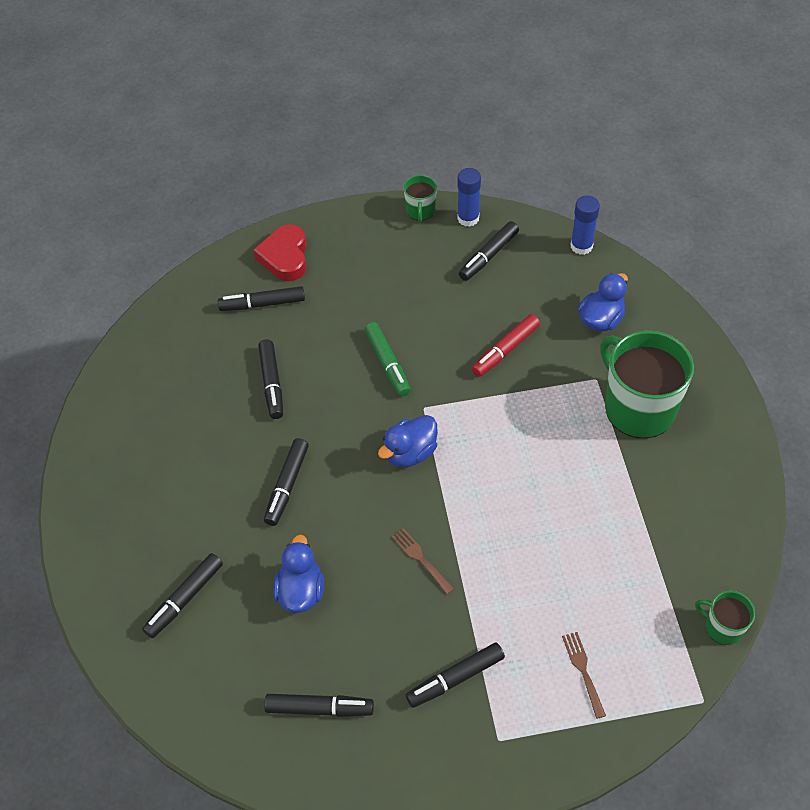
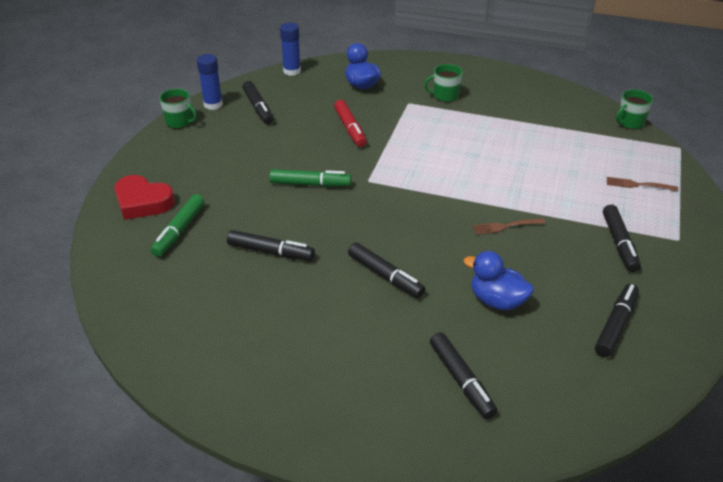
camera: 65 degrees left, 15 degrees down
(262, 304) = (179, 231): black marker -> green marker
(410, 453) = (405, 200): blue duck -> none
(638, 408) = (445, 96): green mug -> green mug, size x0.47

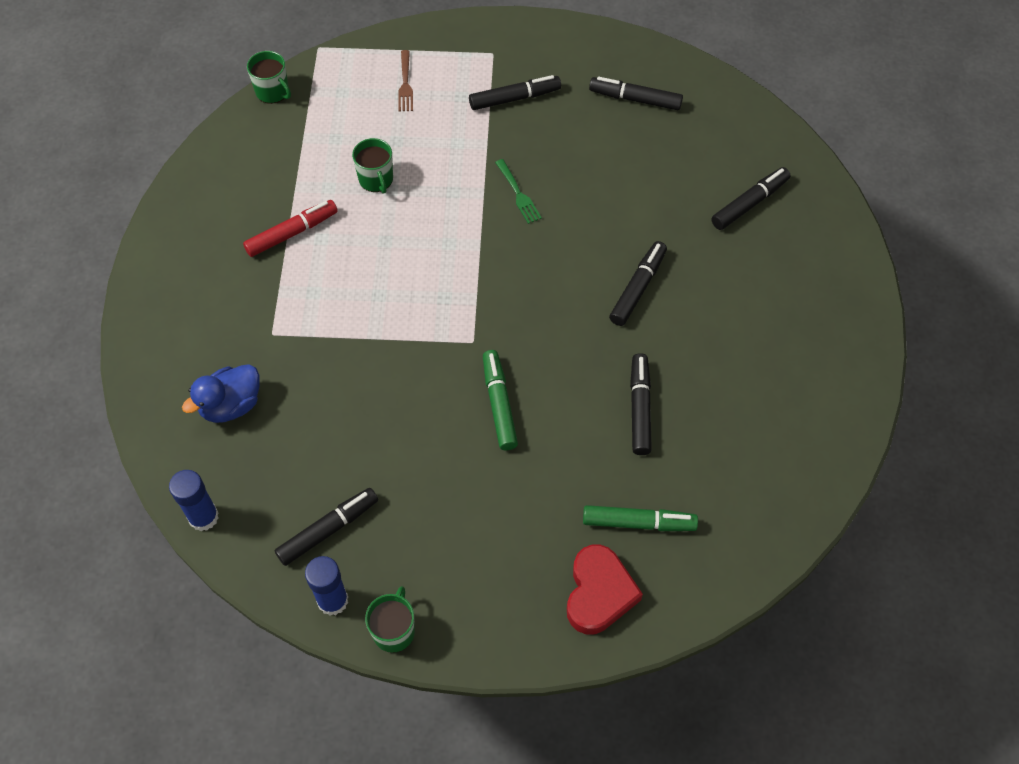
camera: 105 degrees left, 20 degrees up
(350, 129) = (358, 391): red marker -> red marker (292, 233)
(445, 96) = (244, 292): green mug -> green mug (376, 179)
(497, 301) = (638, 189): blue duck -> none
(505, 226) = (518, 194): brown fork -> green fork

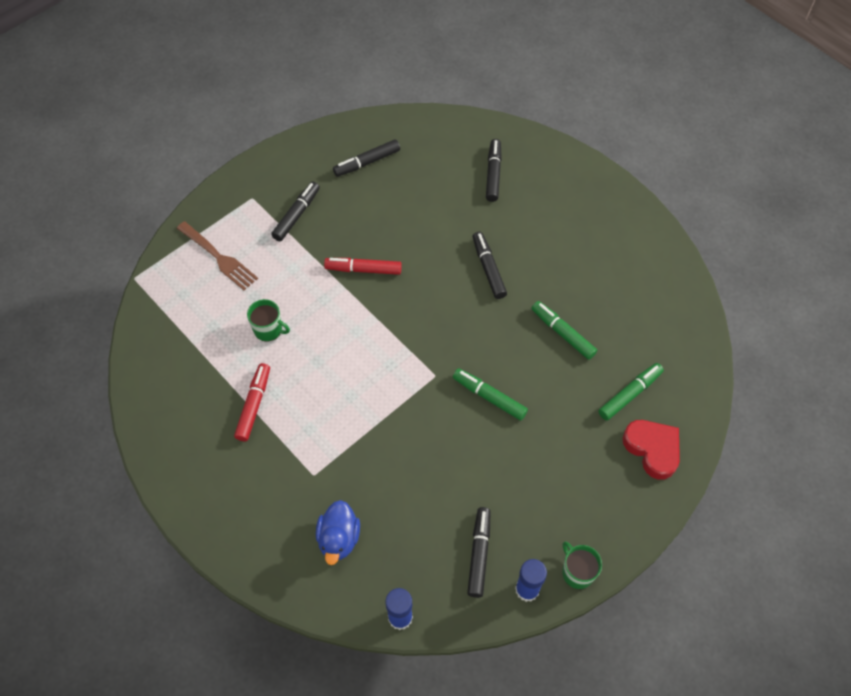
camera: 45 degrees left, 0 degrees up
(273, 92) = (136, 329): green mug -> none
(405, 84) = (219, 257): brown fork -> brown fork, size x1.63
(518, 194) = (363, 269): green fork -> red marker
(640, 408) = (563, 333): black marker -> green marker

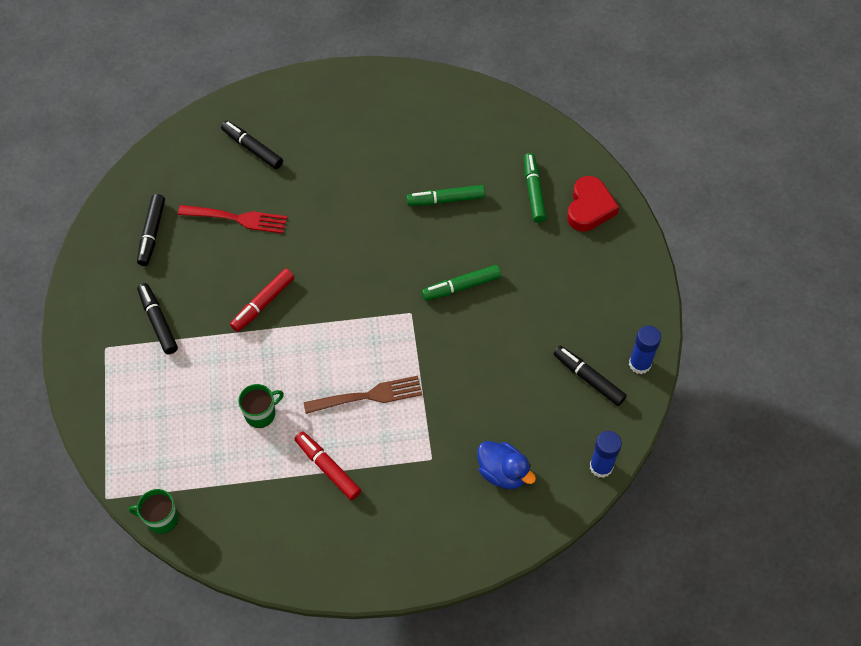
camera: 55 degrees left, 0 degrees up
(219, 257) = (148, 412): brown fork -> brown fork (368, 396)
(423, 205) = (237, 219): none -> red fork
(488, 268) = (342, 211): black marker -> none
(577, 572) = (649, 322): green mug -> green mug (161, 518)
(652, 449) = (589, 208): red heart -> red heart turned 105 degrees clockwise

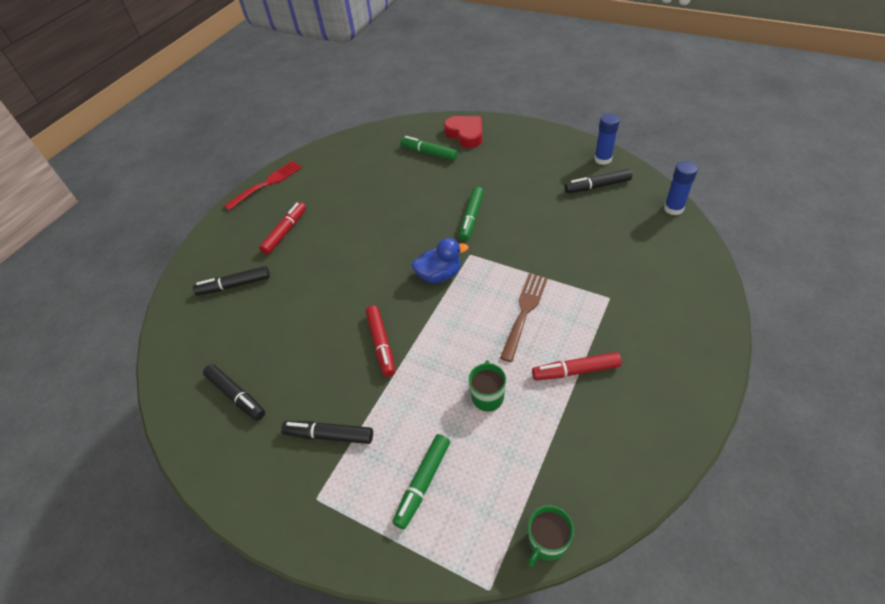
camera: 50 degrees left, 10 degrees down
(237, 219) = (286, 325): red fork -> red fork (267, 184)
(338, 141) = (285, 232): none -> red marker
(445, 200) = (393, 196): green marker -> green marker (423, 483)
(503, 472) = (647, 261): blue duck -> blue duck (439, 275)

